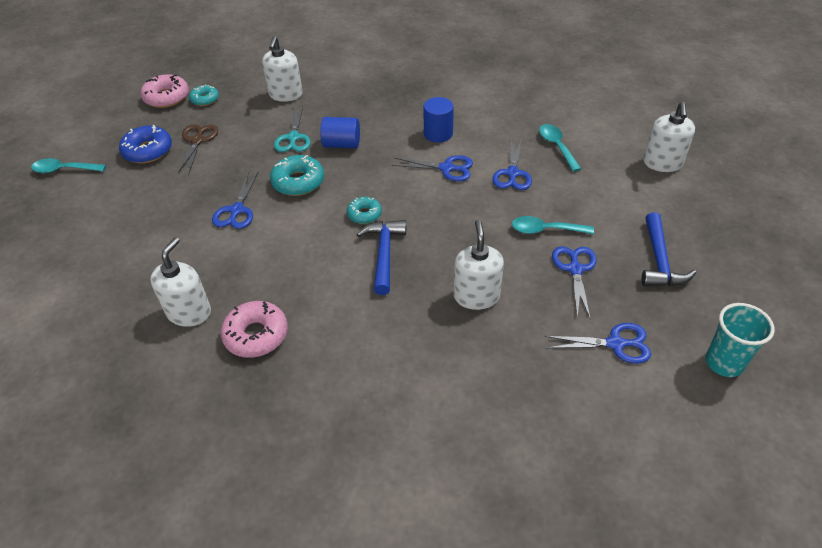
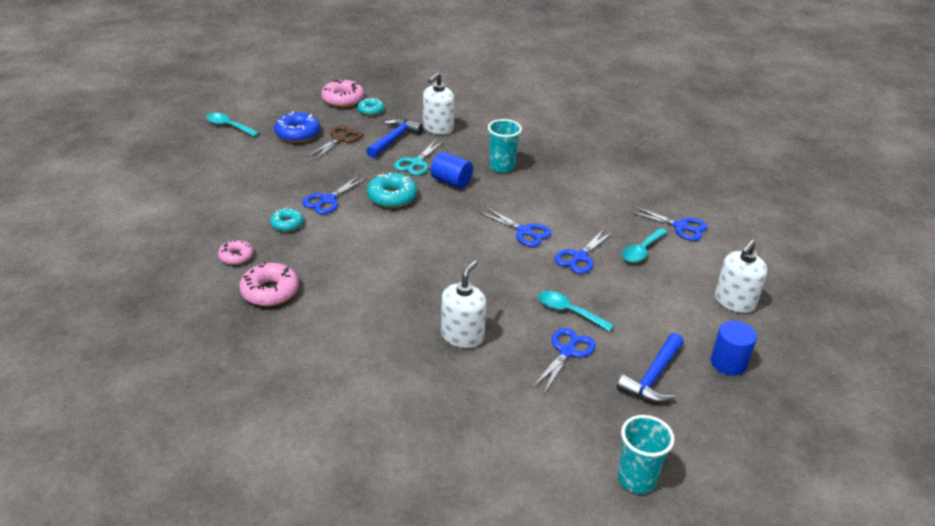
camera: 25 degrees right, 10 degrees down
(189, 312) = (236, 256): white soap dispenser -> pink donut
(364, 214) = (424, 240): turquoise donut -> turquoise donut (287, 224)
(376, 112) = (502, 167): none -> turquoise cup
(384, 254) = (414, 275): blue hammer -> blue hammer (394, 139)
(438, 134) = (541, 202): blue cylinder -> blue cylinder (728, 363)
(556, 146) = (642, 251): turquoise spoon -> turquoise spoon turned 150 degrees counterclockwise
(615, 344) = (549, 421): blue scissors -> blue scissors (680, 227)

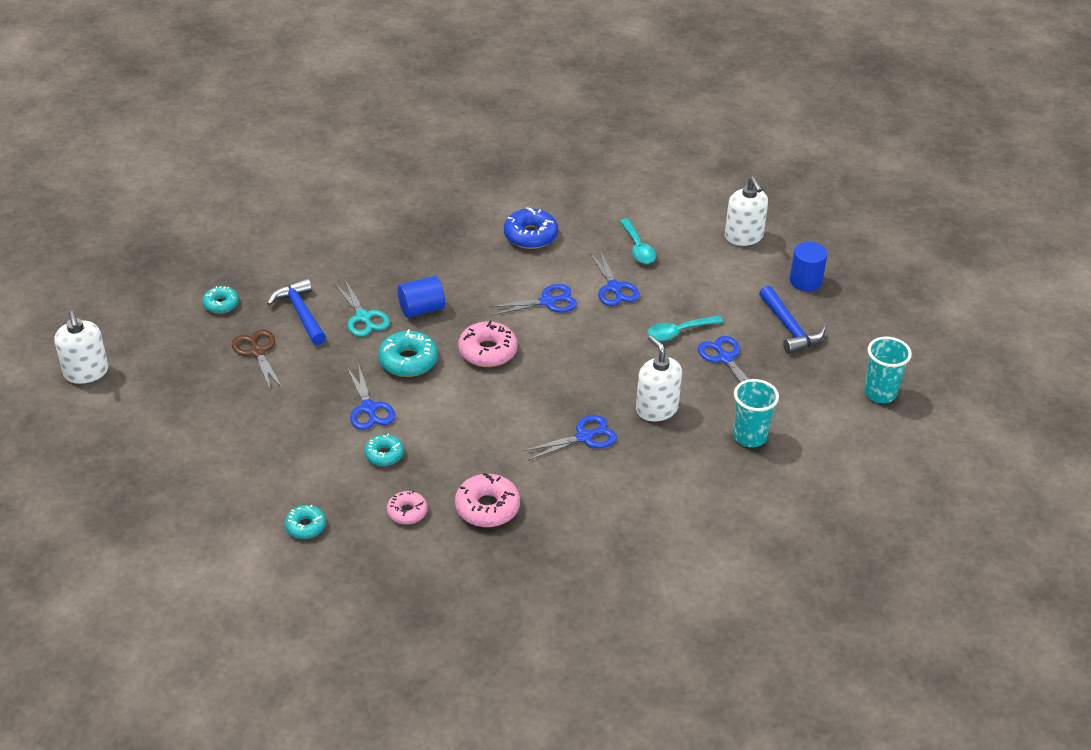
camera: 55 degrees left, 5 degrees up
(189, 220) = (305, 526): none -> turquoise donut
(228, 126) = (131, 429): turquoise spoon -> none
(297, 134) = (210, 380): blue donut -> blue donut (530, 235)
(343, 99) = (171, 315): pink donut -> pink donut (488, 351)
(438, 128) = (312, 272): white soap dispenser -> white soap dispenser (86, 372)
(502, 167) = (430, 263): turquoise cup -> turquoise cup (750, 437)
(680, 227) = (626, 208): blue scissors -> blue scissors (584, 437)

